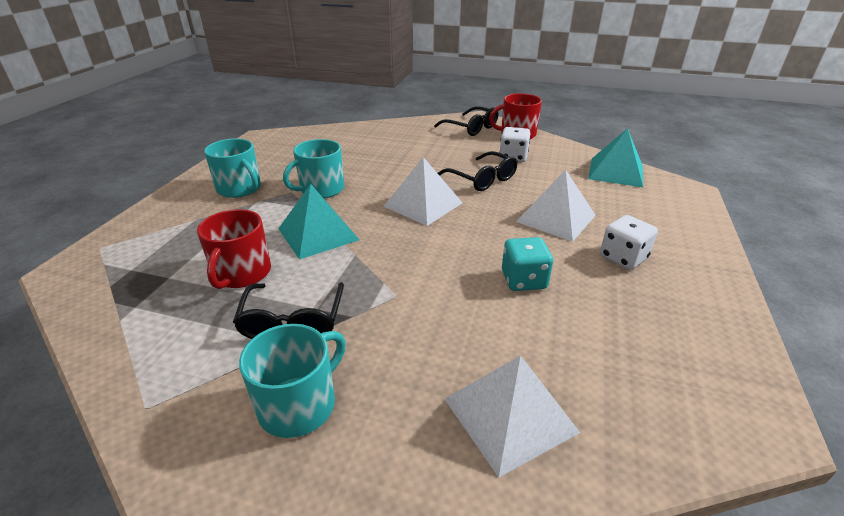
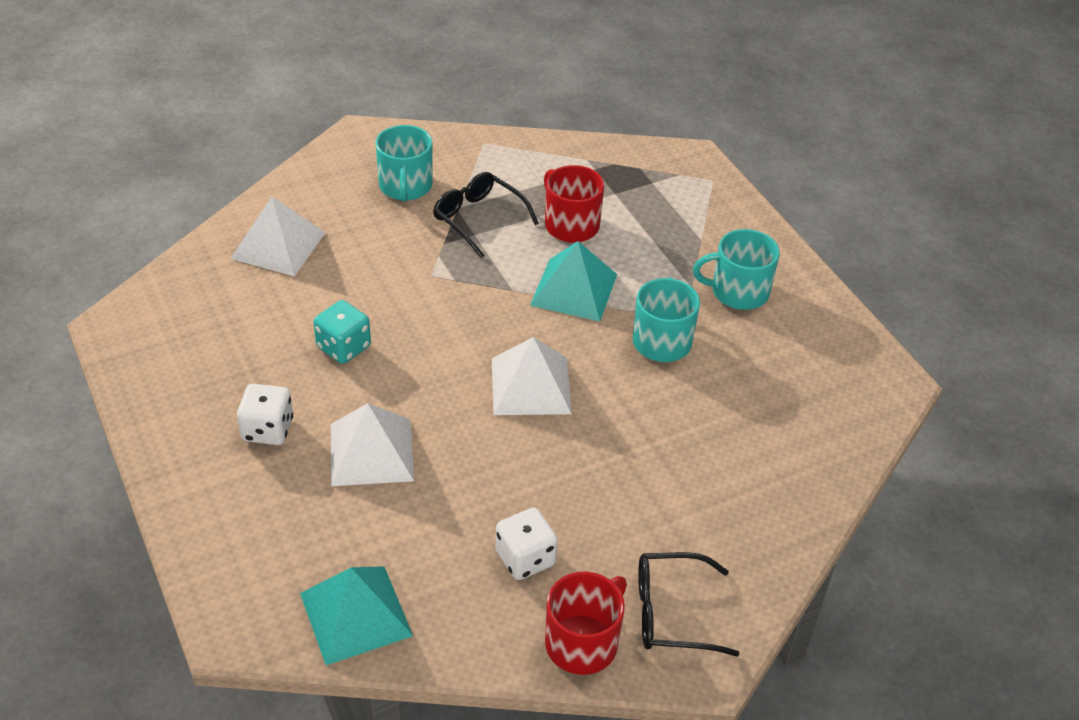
camera: 135 degrees right, 10 degrees up
(482, 179) = (515, 475): black glasses -> none

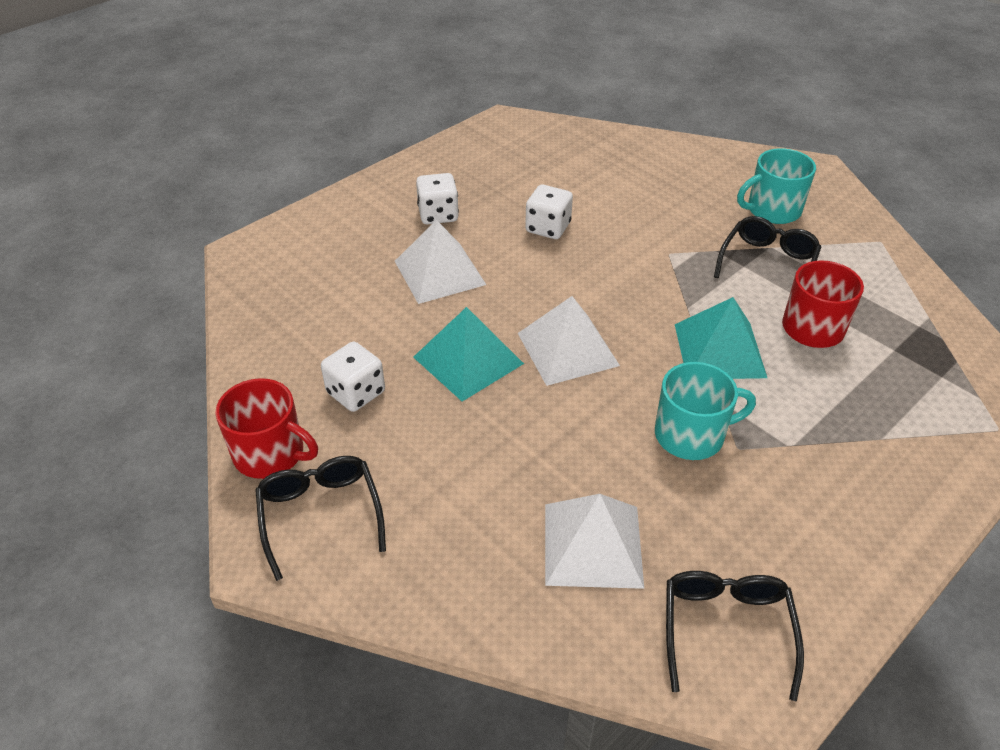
camera: 75 degrees right, 0 degrees up
(278, 245) = (641, 165): white pyramid -> white pyramid (592, 544)
(343, 347) = (548, 228): turquoise dice -> white dice
(355, 614) = (270, 307): turquoise pyramid -> turquoise pyramid (468, 360)
(738, 292) = (819, 489): turquoise mug -> none
(844, 387) = (726, 630): none -> black glasses

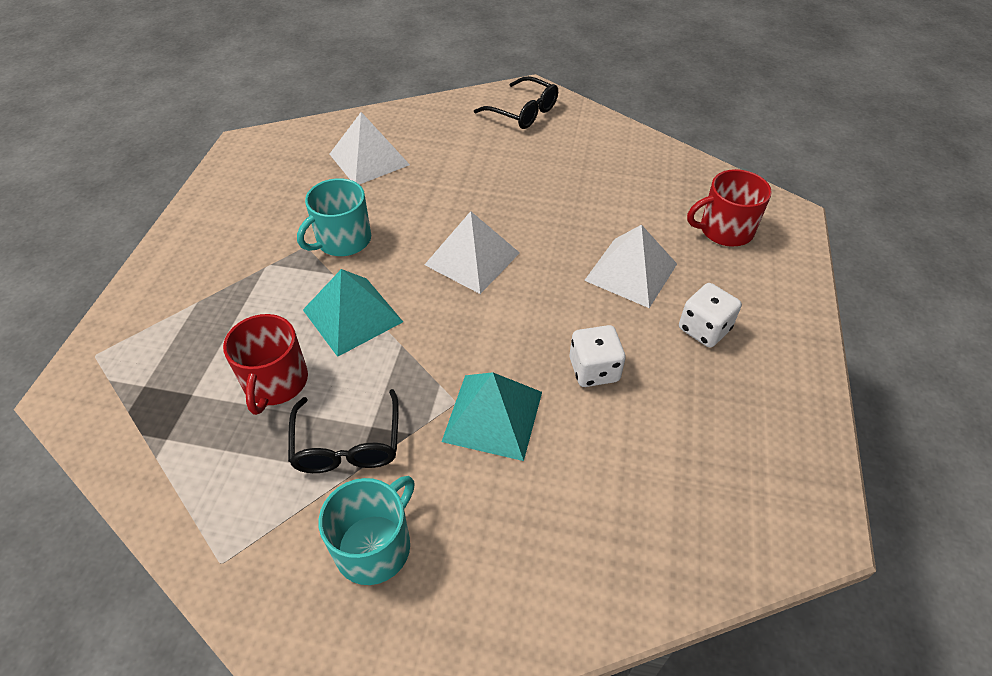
camera: 145 degrees right, 5 degrees up
(271, 453) = (583, 122): red mug -> red mug (724, 230)
(356, 393) = (579, 167): white dice -> none
(468, 360) = (534, 217): turquoise pyramid -> turquoise pyramid (493, 416)
(726, 630) = (276, 156): black glasses -> none

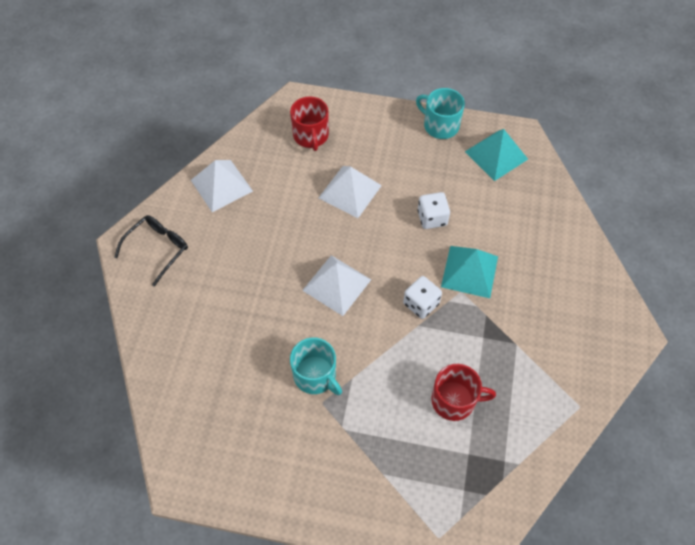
camera: 90 degrees left, 10 degrees up
(347, 444) = (497, 349): black glasses -> none
(352, 315) = (393, 359): turquoise pyramid -> turquoise pyramid (496, 155)
(369, 159) = (213, 367): white pyramid -> white pyramid (221, 185)
(374, 546) = (558, 328): turquoise mug -> turquoise mug (440, 125)
(704, 329) = (398, 160): white dice -> white dice (421, 304)

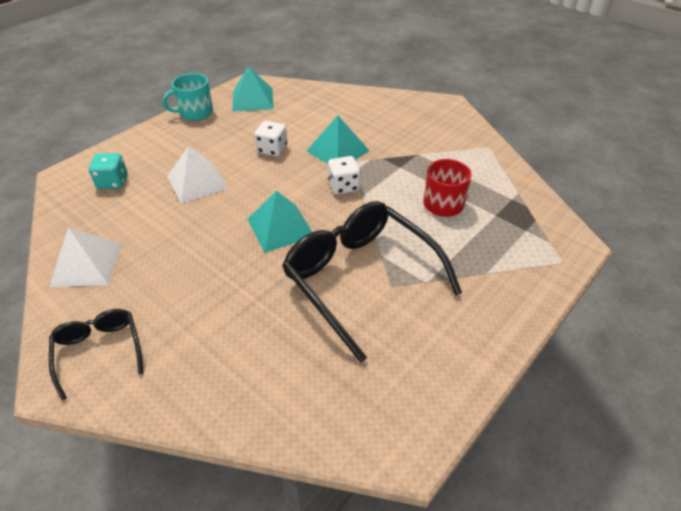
camera: 60 degrees left, 15 degrees down
(311, 136) = (113, 182): red mug -> turquoise dice
(315, 376) = (360, 279): turquoise mug -> black glasses
(336, 285) = (280, 227): white pyramid -> turquoise pyramid

